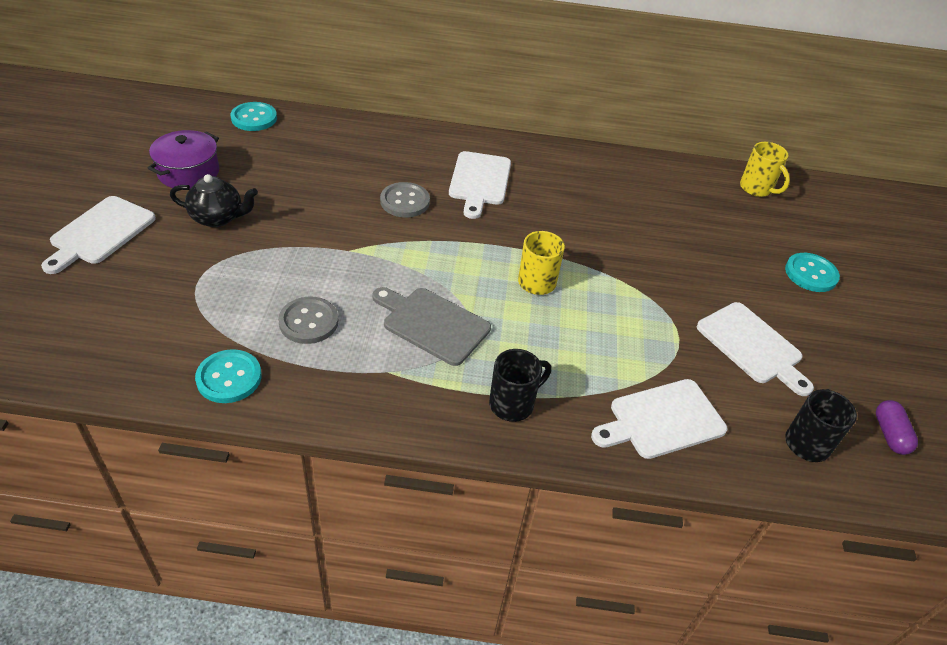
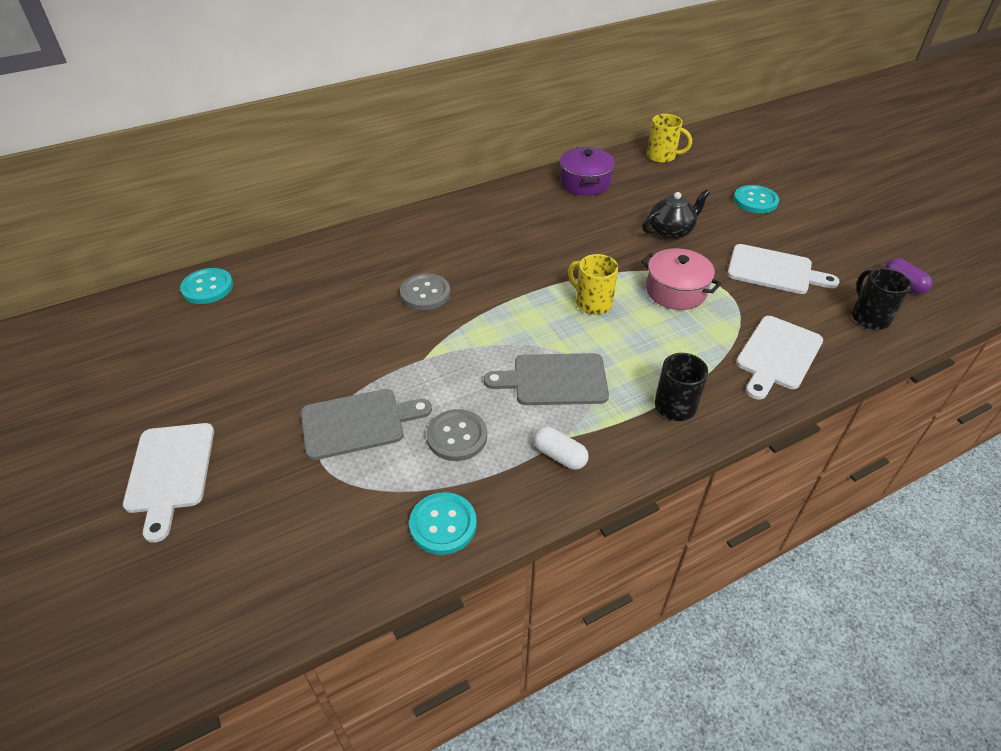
camera: 30 degrees left, 0 degrees up
(188, 172) = (198, 368): purple pot -> purple pot (585, 182)
(218, 218) = (275, 394): black teapot -> black teapot (671, 231)
(251, 270) = (358, 423): none -> grey cutting board
(369, 383) = (560, 456): none -> white capsule
(479, 181) = (466, 246): white cutting board -> none
(627, 312) = (676, 291): none -> pink pot

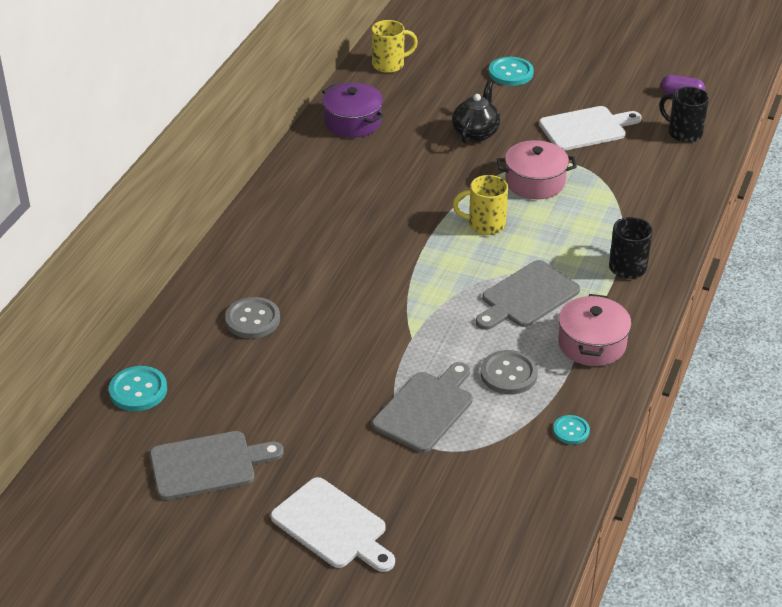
camera: 40 degrees left, 5 degrees down
(169, 366) = (208, 465): none -> grey cutting board
(425, 293) = (343, 288): grey button -> grey button (252, 319)
(443, 524) = (571, 431): turquoise button -> turquoise button, size x0.61
(560, 456) = (592, 344): white capsule -> pink pot
(777, 355) = (654, 194): white cutting board -> none

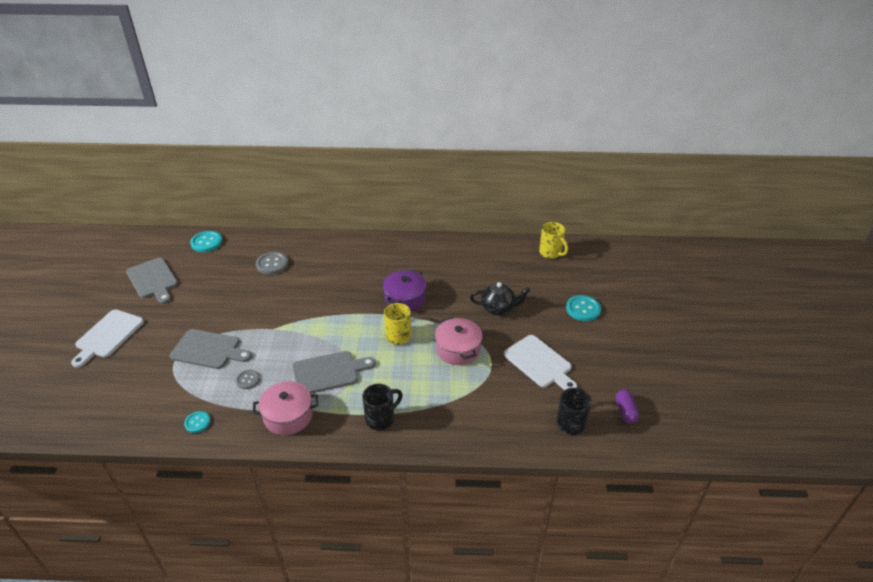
camera: 70 degrees right, 0 degrees up
(353, 122) = (477, 253): purple pot -> purple pot (405, 299)
(508, 374) = (248, 380): grey button -> grey button, size x0.61
(527, 296) = (329, 372): grey cutting board -> grey cutting board turned 135 degrees clockwise

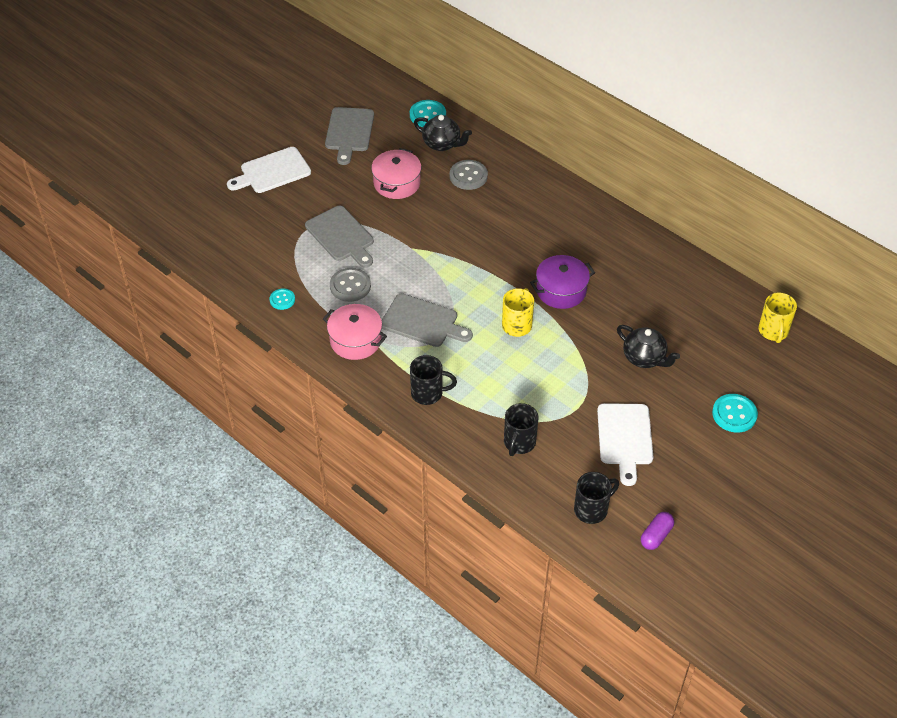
camera: 40 degrees right, 10 degrees up
(234, 254) = (442, 144): none -> black teapot
(248, 380) = (350, 286): grey button -> grey button, size x1.63
(458, 349) = (559, 374): pink pot -> pink pot (397, 183)
(478, 411) = (519, 443): none -> black mug

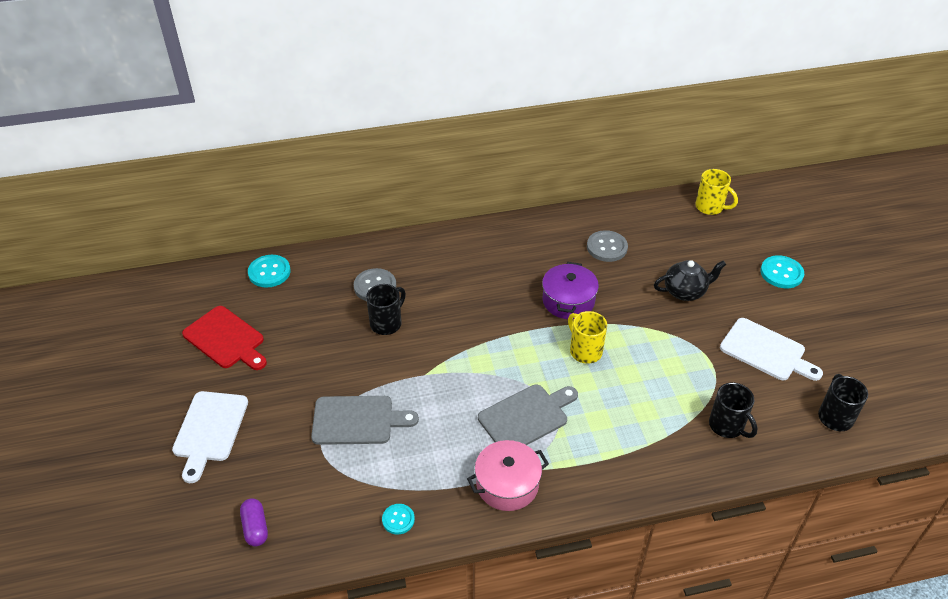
camera: 55 degrees left, 5 degrees down
(349, 132) = (226, 339): grey cutting board -> red cutting board
(350, 286) = (431, 449): grey button -> grey button (607, 247)
(397, 183) = (331, 340): pink pot -> none
(428, 393) = (620, 462): black mug -> black mug (387, 323)
(442, 144) = (316, 282): black teapot -> none
(656, 536) = (886, 389): purple capsule -> purple capsule (255, 527)

